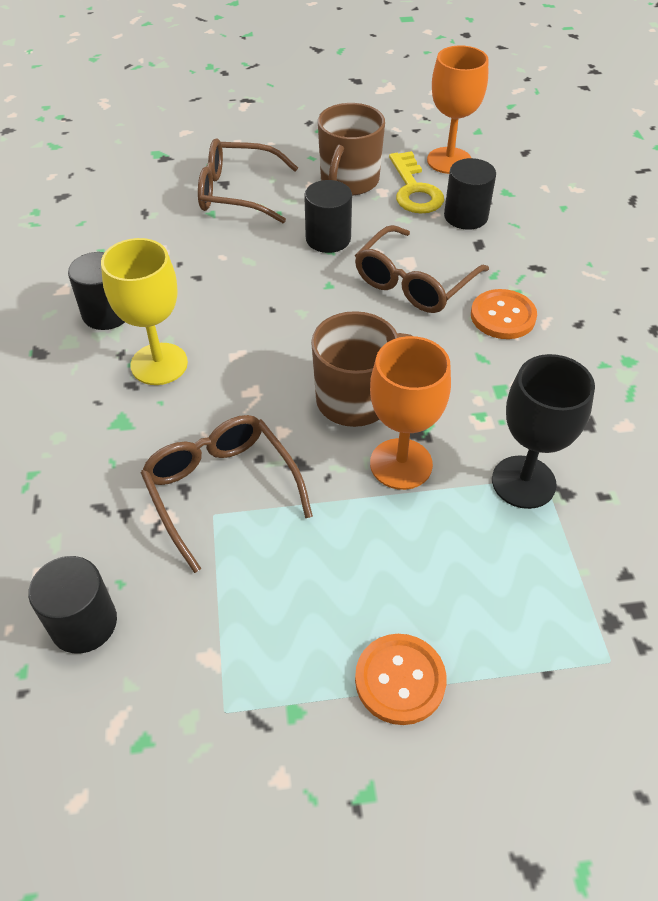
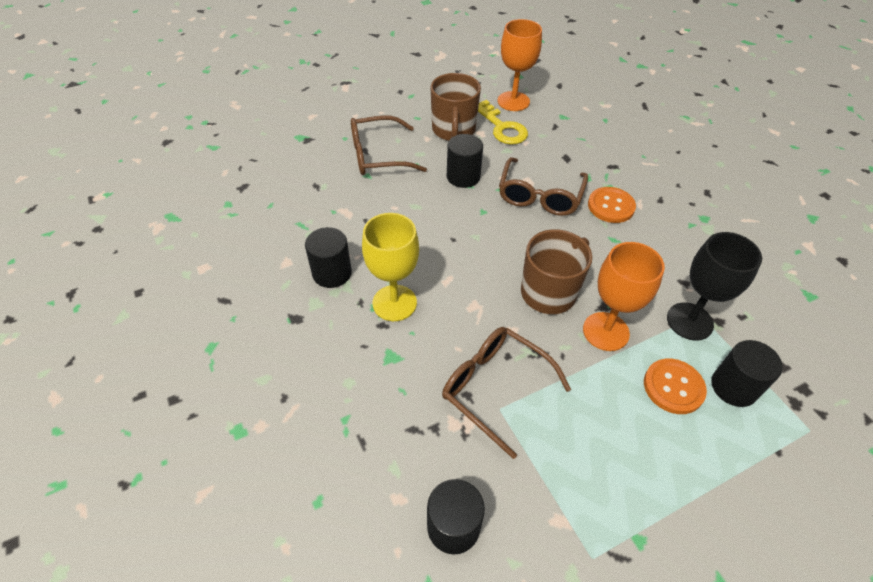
camera: 20 degrees left, 0 degrees up
(400, 680) = (693, 490): orange button -> orange button (673, 387)
(466, 216) = (547, 139): black cylinder -> black cylinder (733, 387)

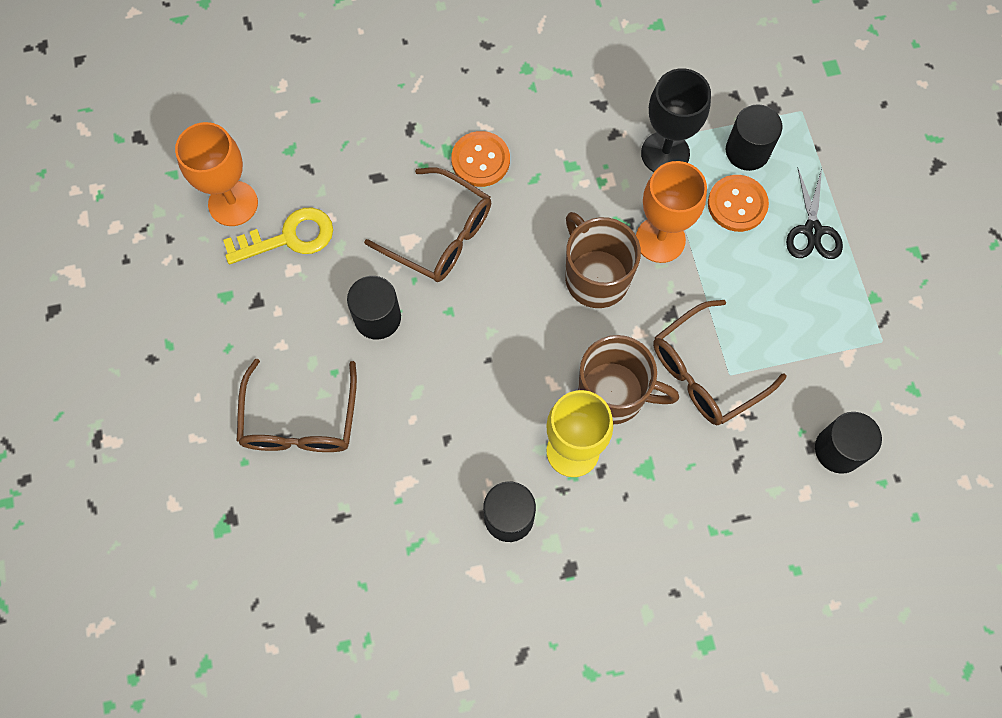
camera: 75 degrees left, 20 degrees up
(453, 130) = (274, 304): brown mug -> brown mug (614, 393)
(683, 462) = (812, 230): none -> black scissors

